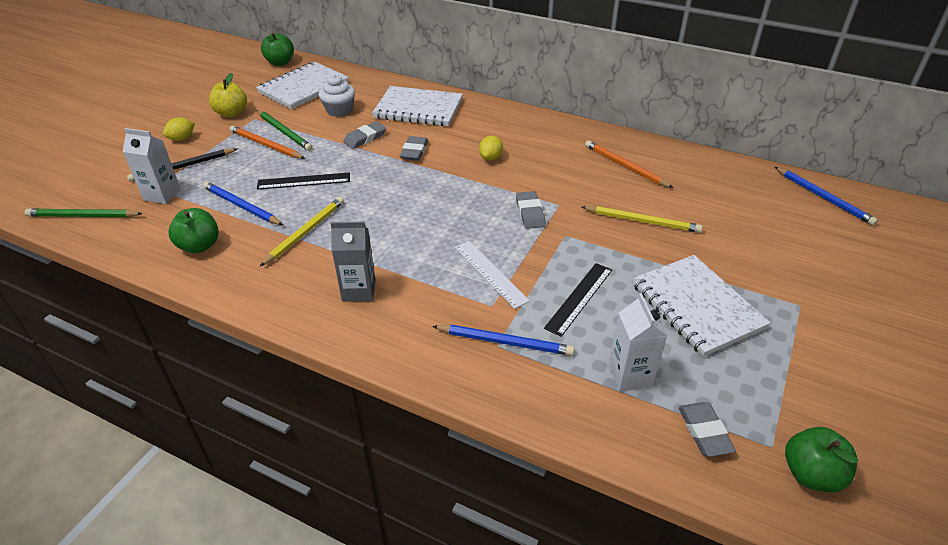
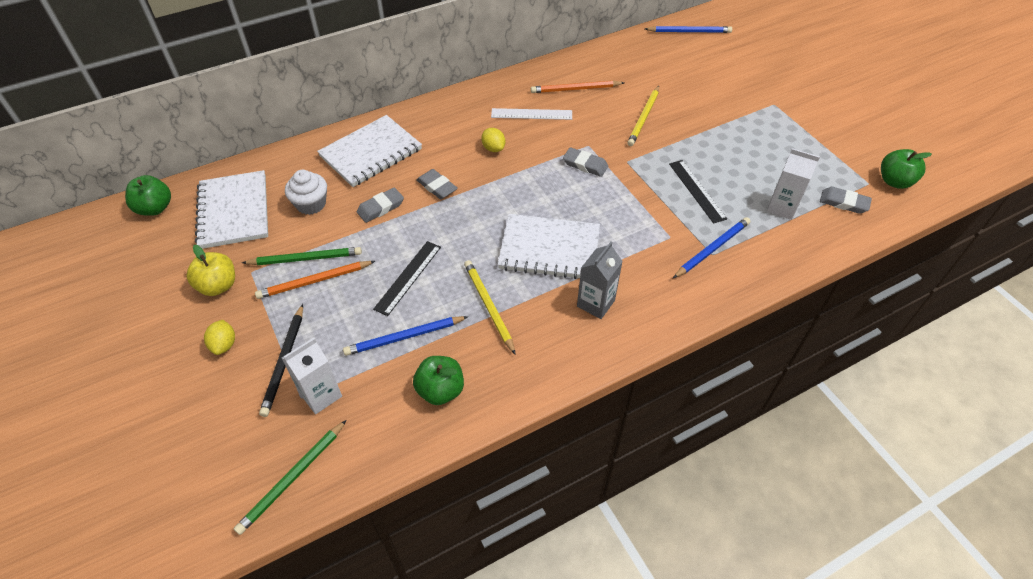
camera: 55 degrees left, 10 degrees up
(365, 138) = (380, 207): grey eraser -> grey eraser turned 60 degrees clockwise
(490, 273) = (636, 220): white ruler -> white ruler (531, 114)
(642, 221) = (644, 117): yellow pencil -> yellow pencil turned 150 degrees clockwise
(696, 306) = (744, 144): white notebook -> white notebook (549, 249)

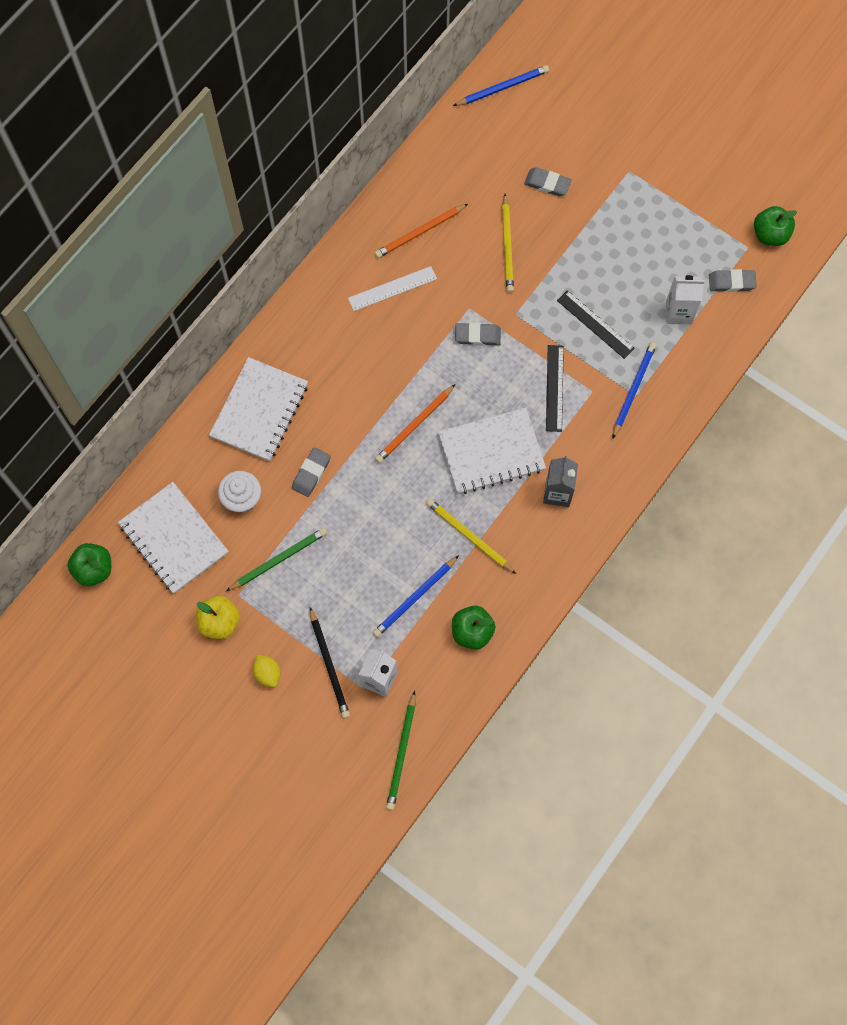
camera: 25 degrees left, 20 degrees up
(314, 281) = (302, 579): orange pencil -> orange pencil (414, 425)
(408, 277) = (382, 538): black ruler -> black ruler (554, 388)
(437, 187) = (350, 425): grey eraser -> grey eraser (547, 184)
(493, 148) = (378, 352): yellow lemon -> none

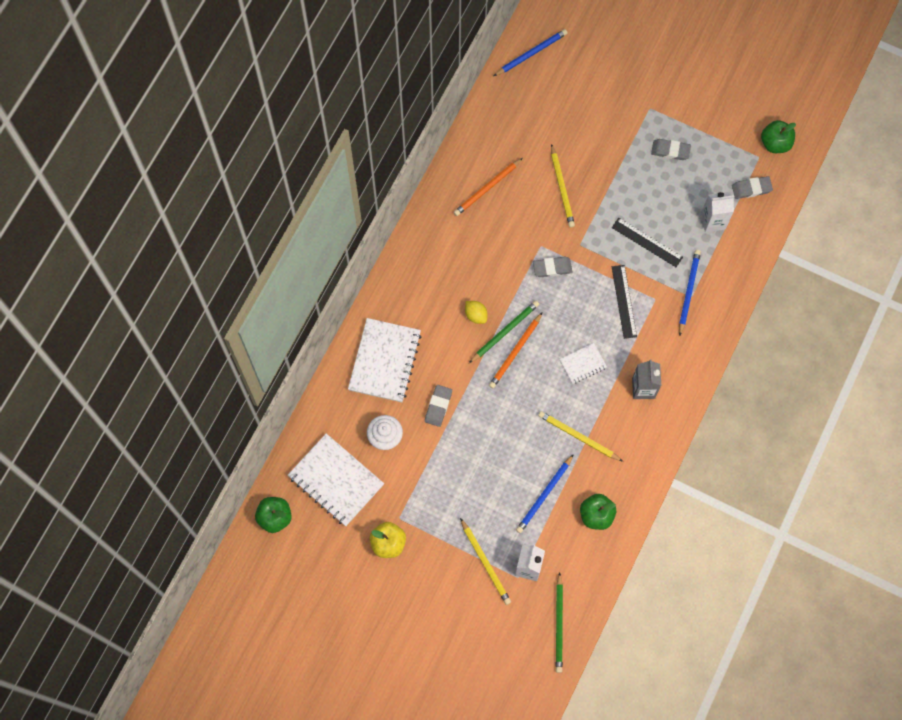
camera: 10 degrees left, 0 degrees up
(267, 673) = (436, 578): yellow lemon -> yellow lemon (476, 315)
(278, 559) = (426, 483): green pencil -> green pencil (504, 332)
(329, 665) = (485, 563): black pencil -> yellow pencil
(392, 288) = (474, 239): white ruler -> none
(491, 452) = (583, 364): white notebook -> white notebook, size x0.51
(547, 184) = (584, 130): grey eraser -> grey eraser (670, 151)

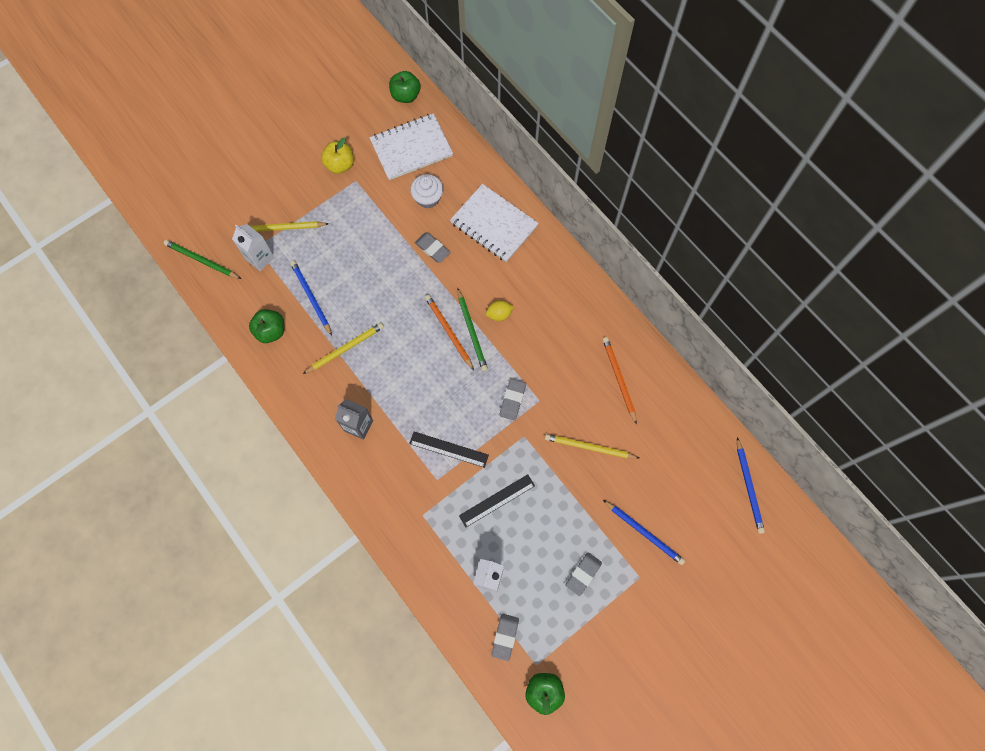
camera: 115 degrees right, 0 degrees up
(583, 364) = (408, 384): white notebook -> none
(688, 292) = (428, 515): blue pencil -> blue pencil (644, 532)

